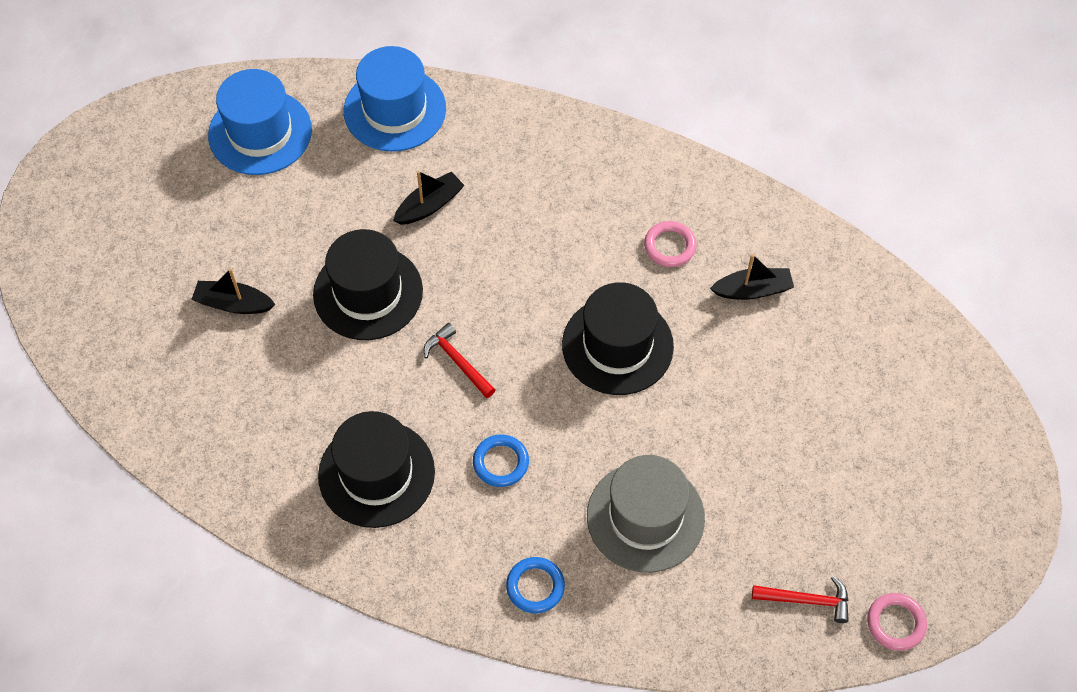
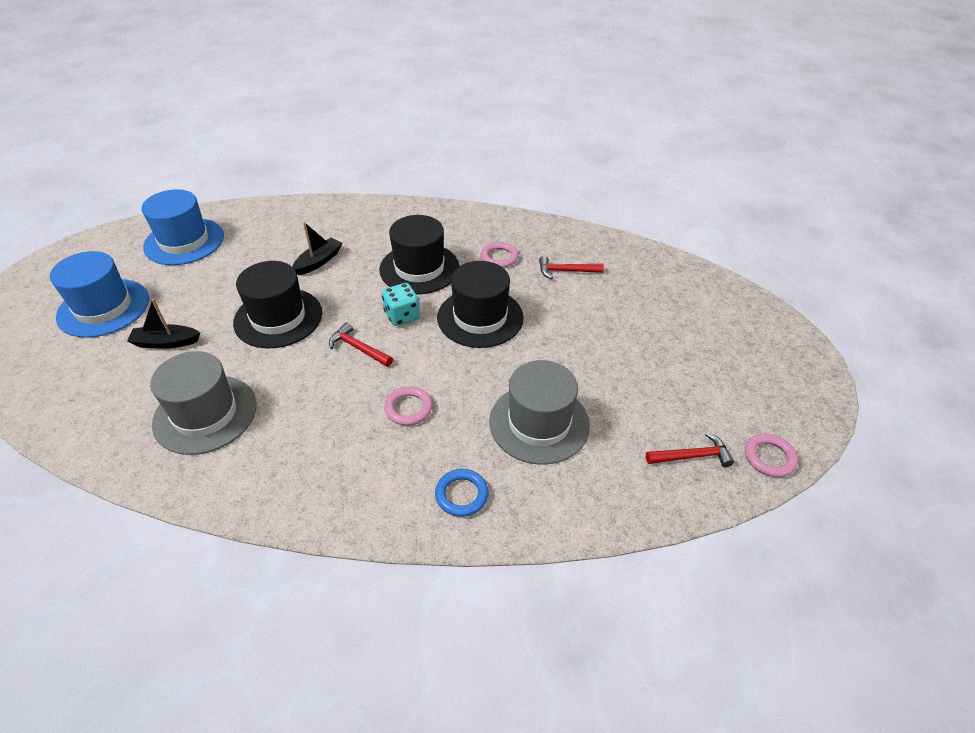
camera: 15 degrees left, 15 degrees down
(274, 419) = (205, 414): none -> grey hat
(376, 473) = (302, 436): black hat -> black hat (419, 268)
(395, 110) = (284, 217): blue hat -> blue hat (103, 308)
(500, 462) = (408, 408): blue ring -> pink ring
(520, 322) = (402, 316): none -> turquoise dice
(753, 290) = (566, 271): black boat -> red hammer

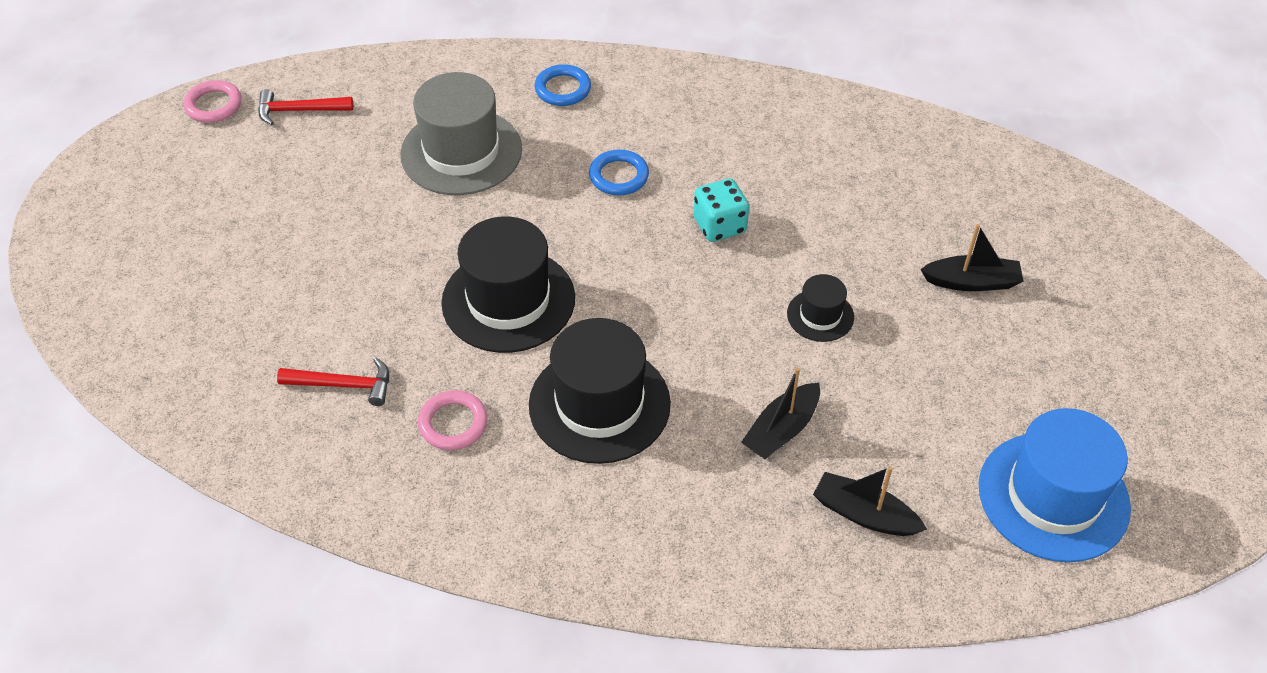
camera: 175 degrees left, 5 degrees up
(103, 308) = (1105, 348): blue hat -> none
(205, 414) = (870, 181): grey hat -> none
(278, 318) = (820, 315): black hat -> black hat, size x0.50
(285, 232) = (864, 514): none -> black boat
(358, 348) = (691, 259): red hammer -> none
(402, 316) = (628, 309): turquoise dice -> turquoise dice (719, 226)
(408, 408) = (619, 176): pink ring -> blue ring

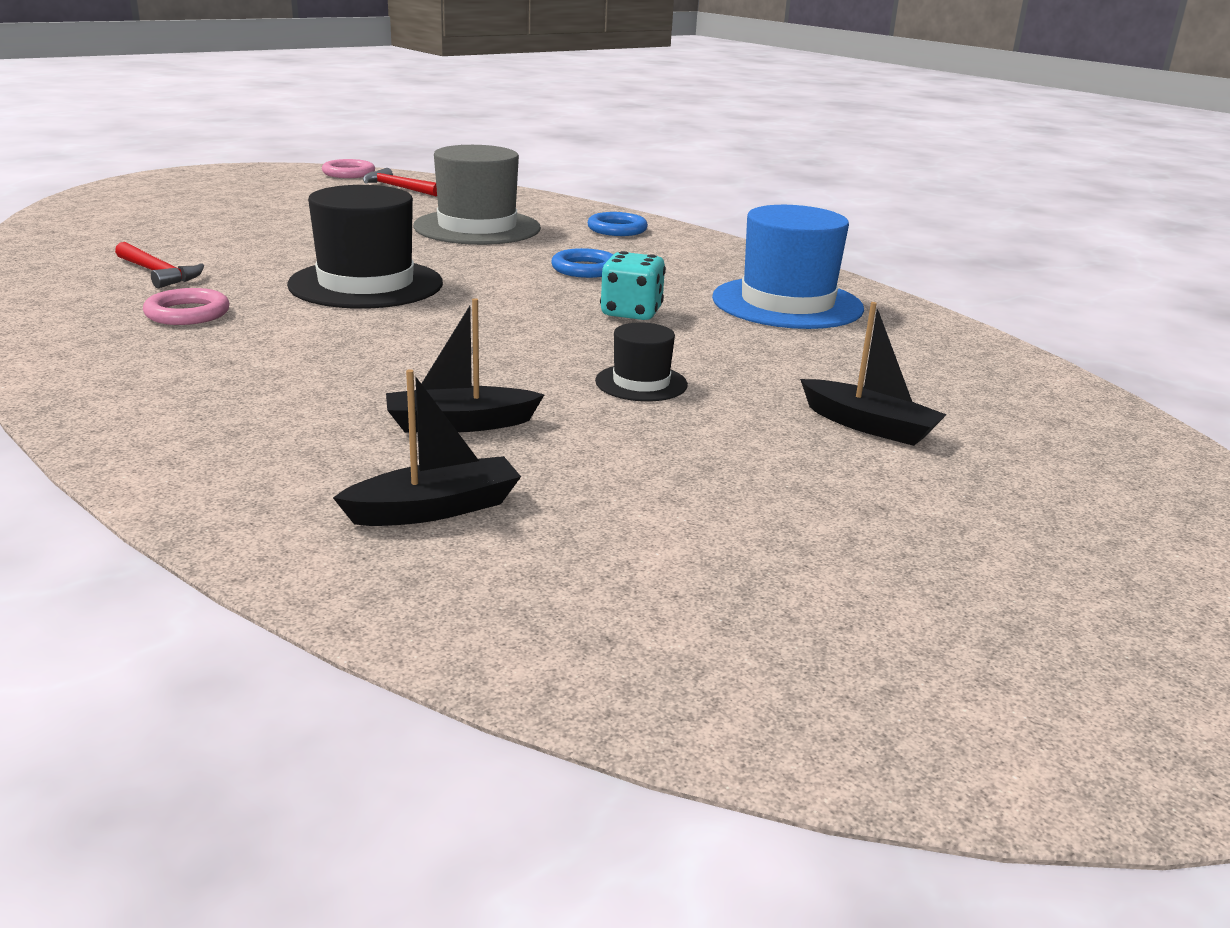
camera: 35 degrees right, 25 degrees down
(599, 404) = (322, 348): black hat -> none
(864, 514) = (435, 509): black boat -> black boat turned 90 degrees clockwise
(1053, 496) = (715, 609): blue hat -> blue hat (787, 303)

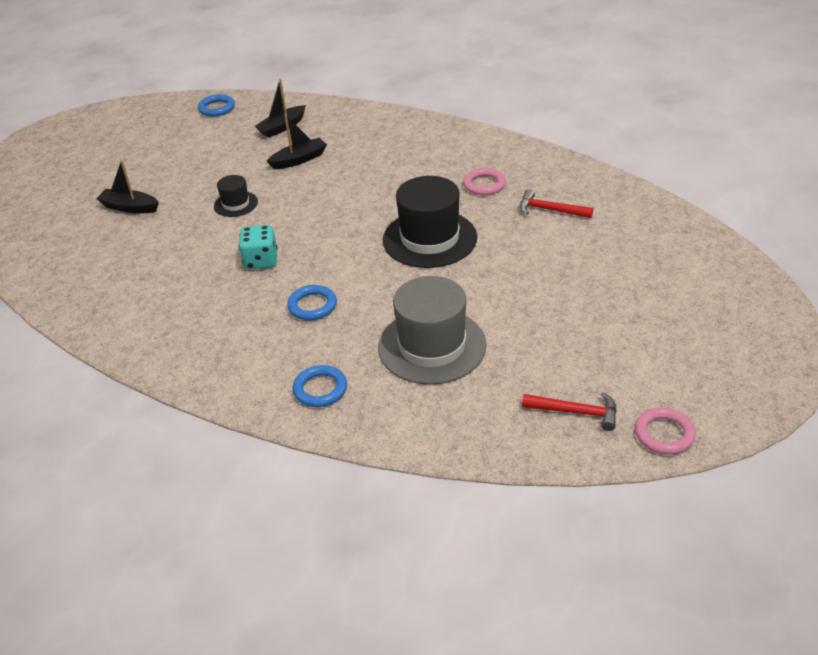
camera: 165 degrees right, 15 degrees up
(595, 638) = (217, 108): none -> blue ring
(787, 303) = (166, 305): blue hat -> none

